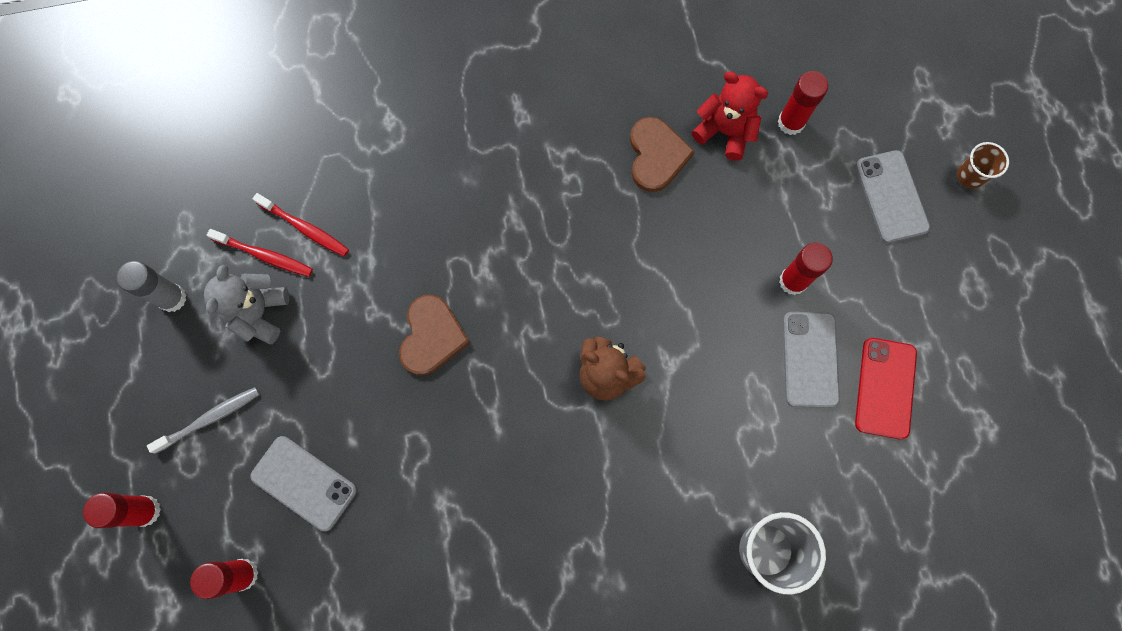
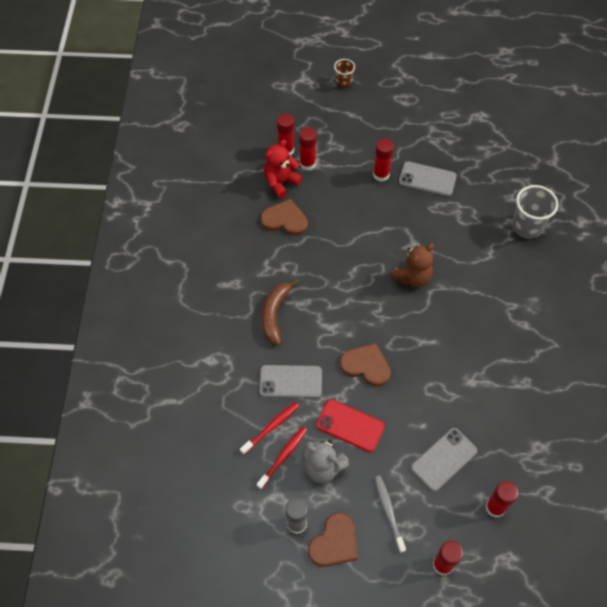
camera: 75 degrees left, 15 degrees down
(154, 354) = (334, 542): none -> brown heart
(484, 186) = (275, 314): none -> brown banana
(775, 162) = (307, 164): none -> red glue stick
(885, 388) = (451, 151): red phone -> red phone (350, 425)
(891, 196) = (345, 118): grey phone -> grey phone (290, 381)

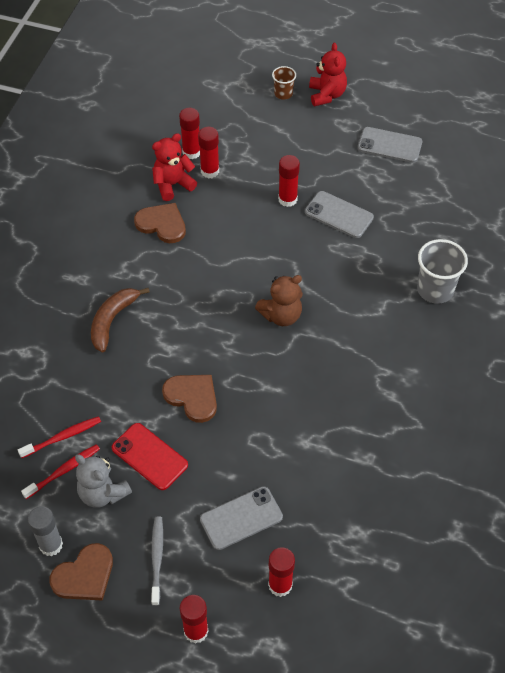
camera: 15 degrees right, 5 degrees down
(290, 381) = (102, 394): grey phone -> grey phone (389, 145)
(379, 76) = (326, 95): none -> red teddy bear

